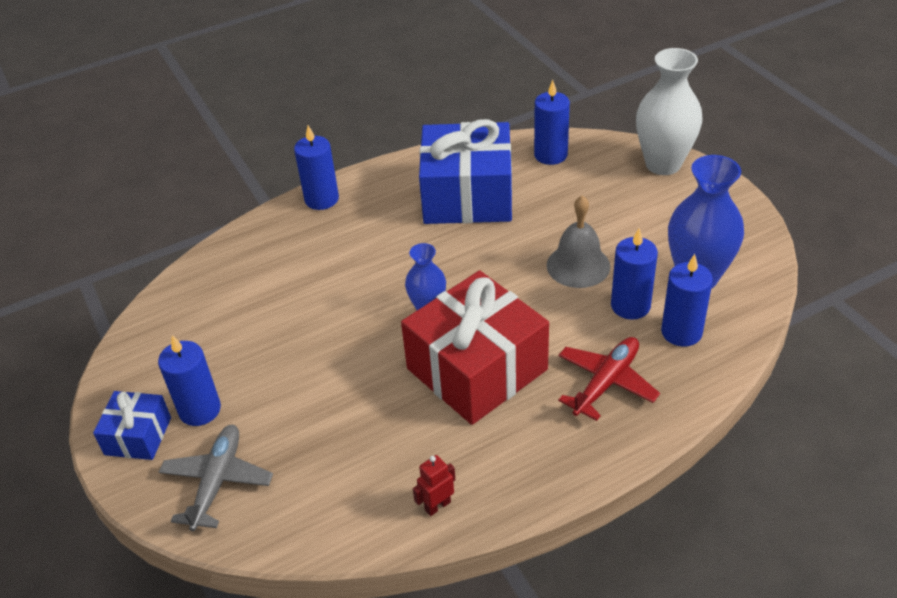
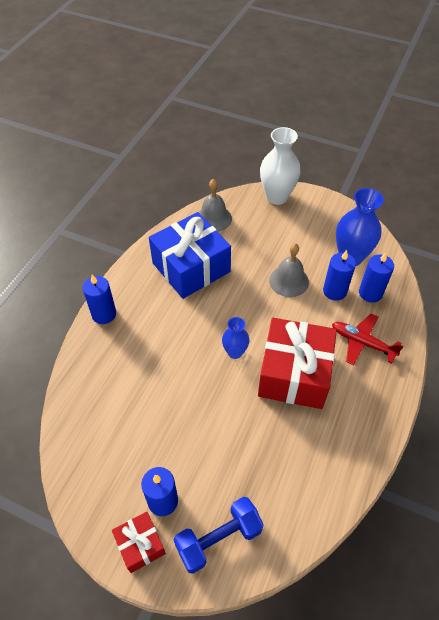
camera: 40 degrees left, 10 degrees up
(138, 436) = (140, 545): blue gift -> red gift
(217, 481) = (218, 539): grey plane -> blue dumbbell
(437, 506) = (348, 467): red robot -> none
(550, 155) = (213, 218): blue candle -> grey bell
(606, 382) = (362, 342): red plane -> red plane turned 60 degrees counterclockwise

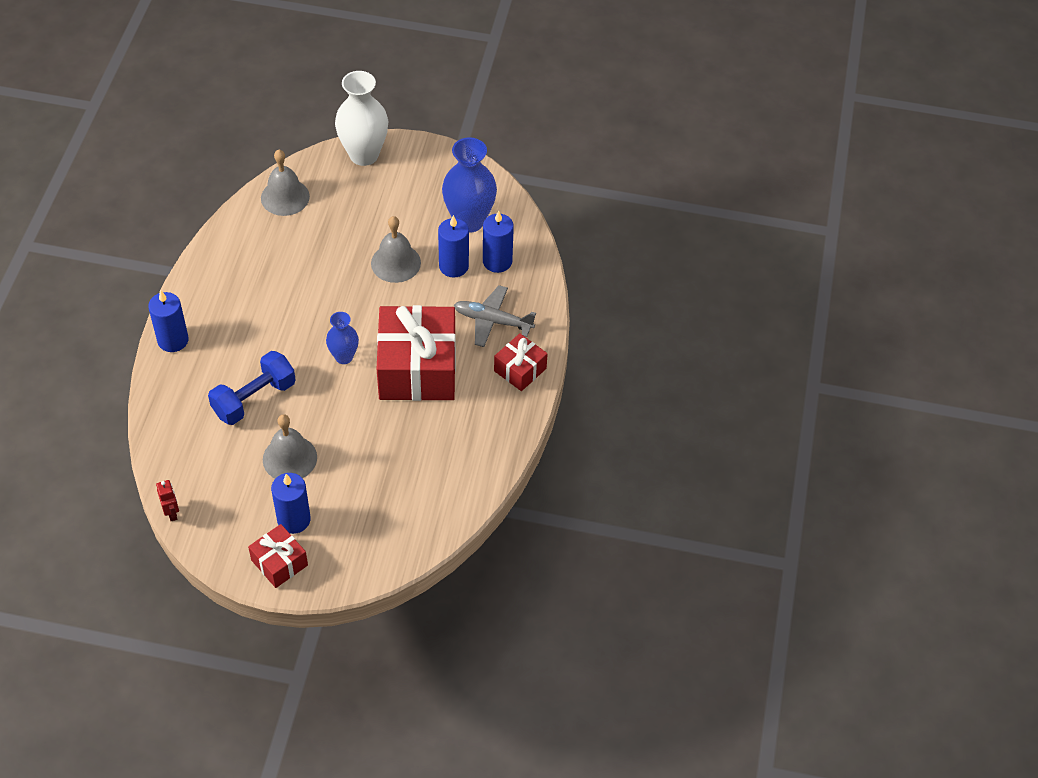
camera: 15 degrees left, 0 degrees up
(60, 471) = (172, 513): none -> red robot
(172, 437) = (289, 458): none -> grey bell
(191, 267) = (269, 266): blue gift -> none
(218, 539) = (361, 542): blue dumbbell -> blue dumbbell (254, 399)
(362, 342) = (492, 321): red plane -> grey plane
(382, 391) = (520, 369): none -> red gift

